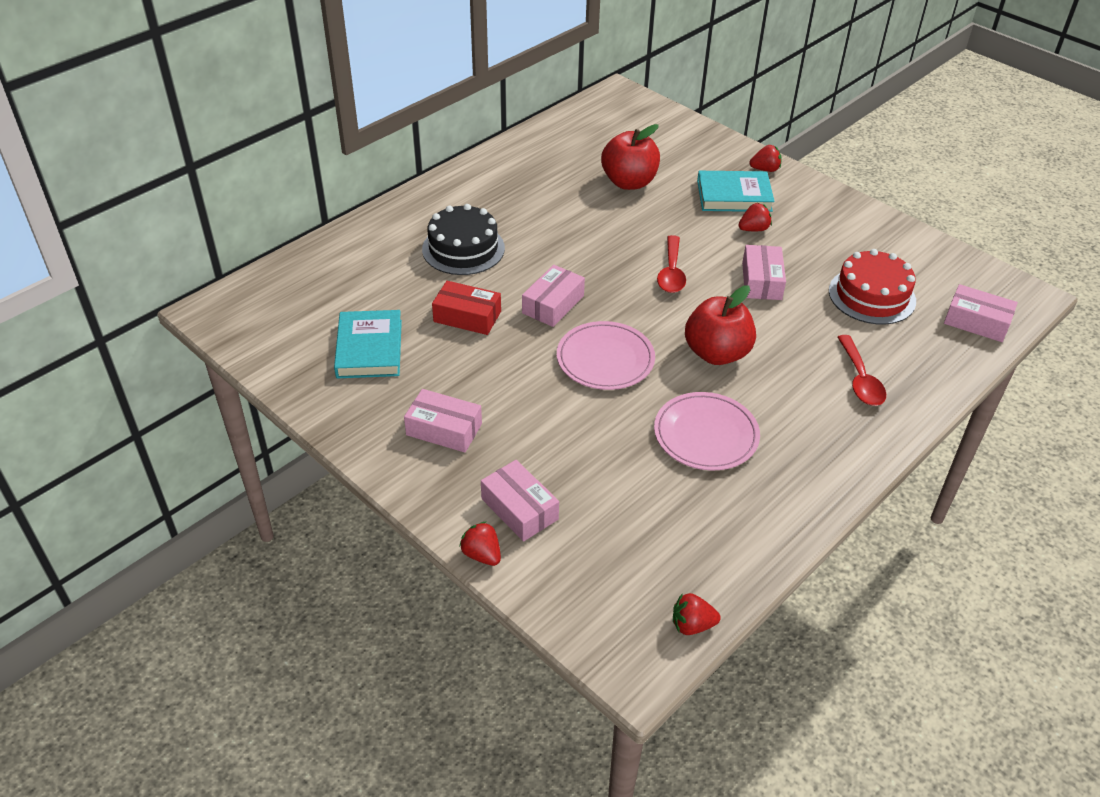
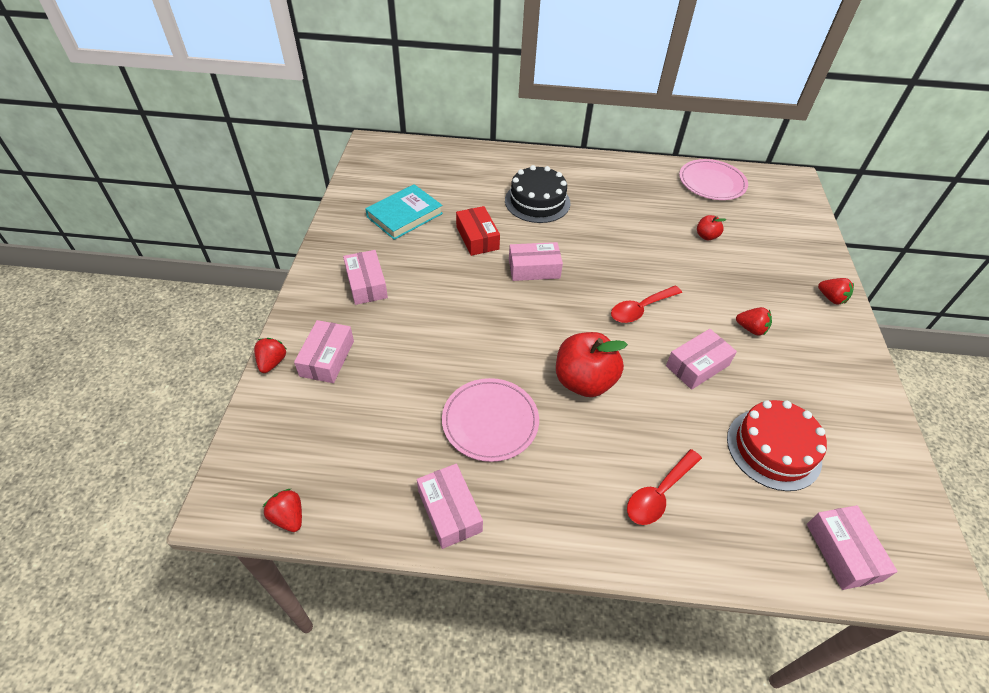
camera: 50 degrees right, 5 degrees up
(605, 359) = (510, 323): pink plate -> pink plate (712, 182)
(629, 182) = (706, 236): red apple -> red apple, size x0.48
(734, 196) = (773, 297): turquoise book -> none
(776, 510) = (450, 511): none -> pink box

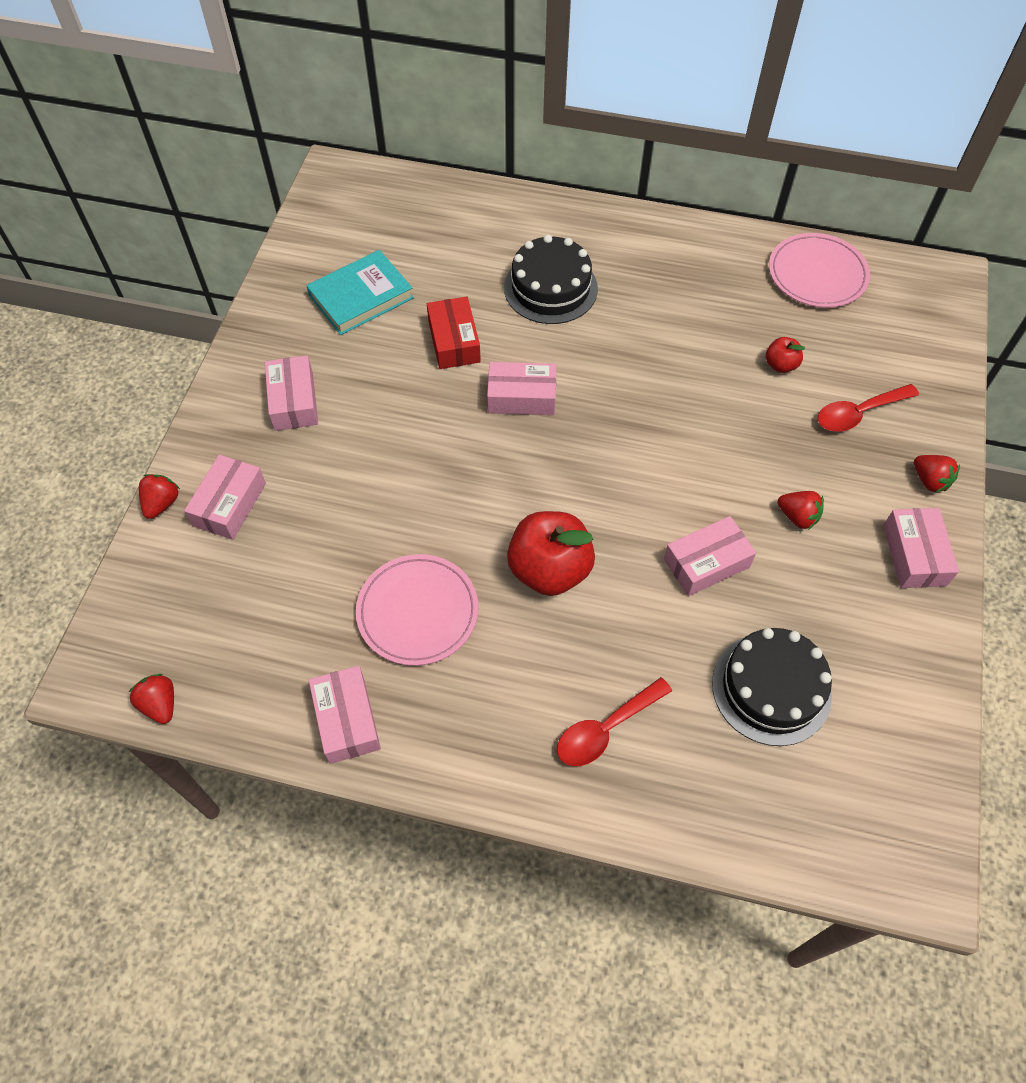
camera: 10 degrees right, 10 degrees up
(640, 309) = (652, 472): red spoon -> red spoon (858, 413)
(773, 449) = (771, 688): red cake -> black cake
(843, 552) = (814, 829): pink box -> pink box (914, 555)

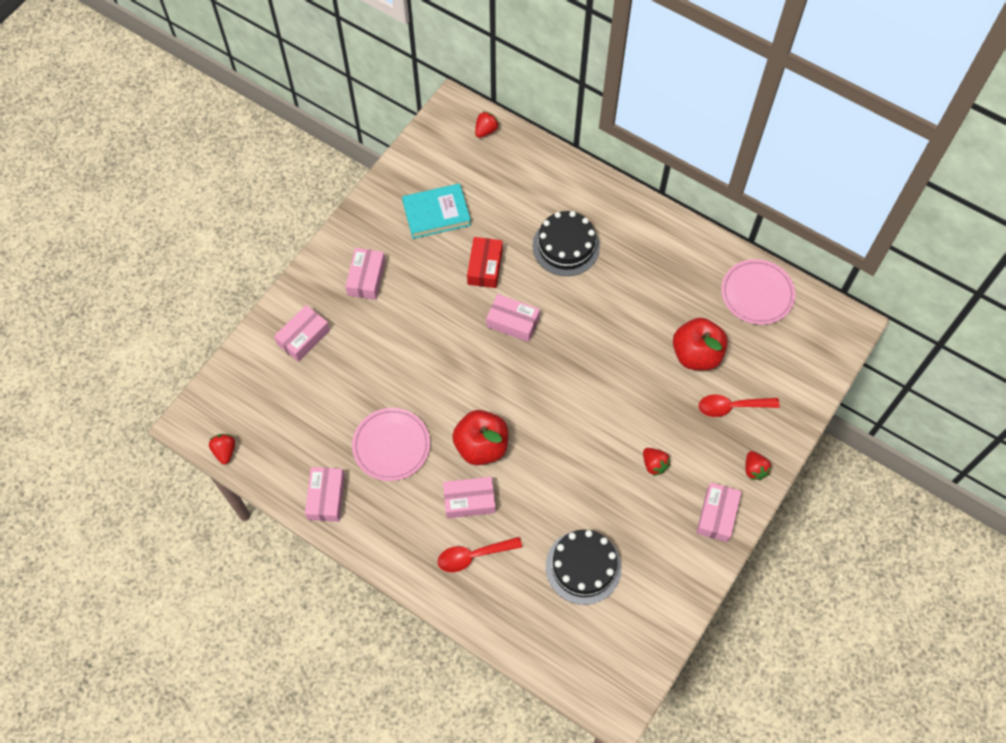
camera: 20 degrees right, 5 degrees up
(162, 503) = (263, 323): red strawberry -> red strawberry (486, 130)
(706, 563) = (581, 475): pink box -> pink box (469, 500)
(780, 365) = (696, 354): red apple -> red apple, size x2.08

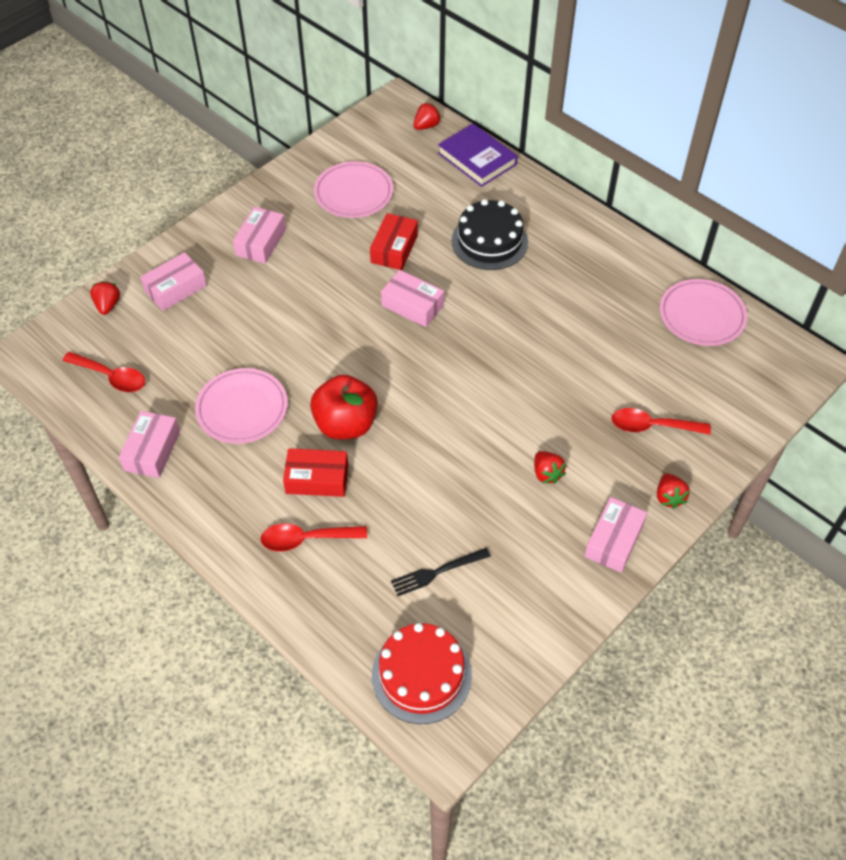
camera: 10 degrees right, 10 degrees down
(225, 451) = (53, 387): red strawberry -> red strawberry (108, 305)
(272, 433) = (111, 377): none -> red spoon
(436, 213) = (353, 193): turquoise book -> pink plate
(469, 500) = (317, 479): pink box -> red box
(538, 160) = (477, 159): none -> purple book
(583, 567) = (437, 572): black cake -> black fork
(589, 655) = (421, 675): none -> red cake
(696, 354) = (619, 366): red apple -> none

